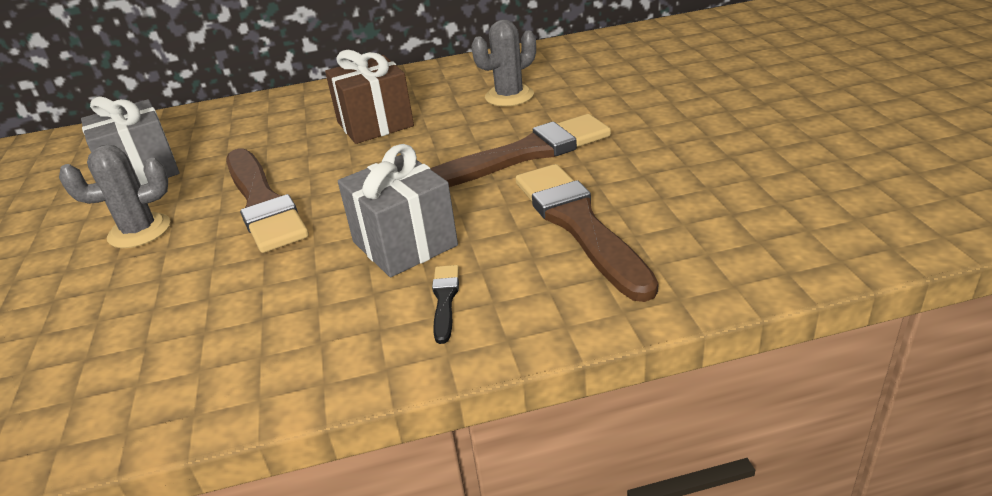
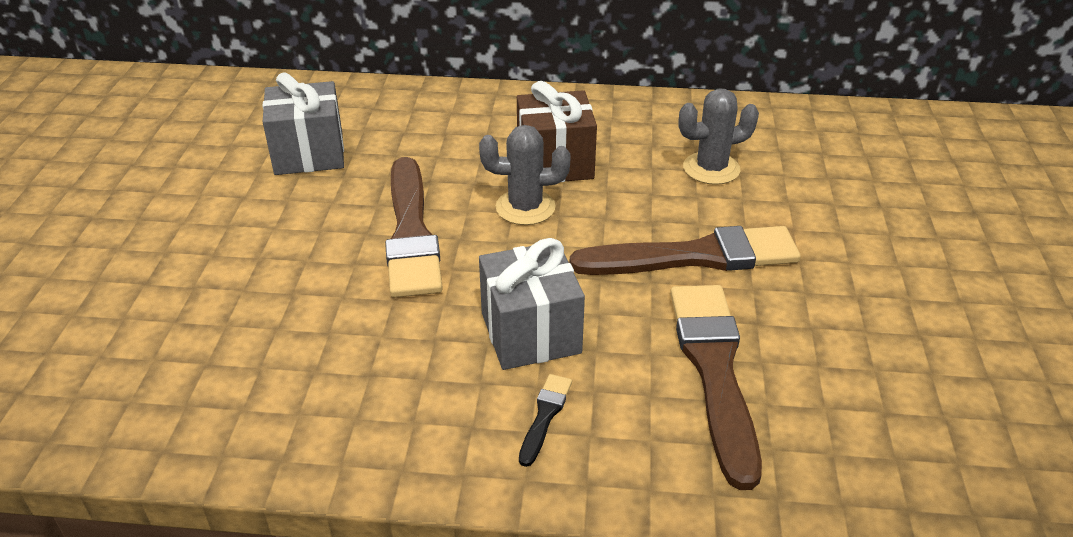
camera: 15 degrees right, 5 degrees up
(139, 231) = (288, 230): grey cactus -> grey cactus (525, 207)

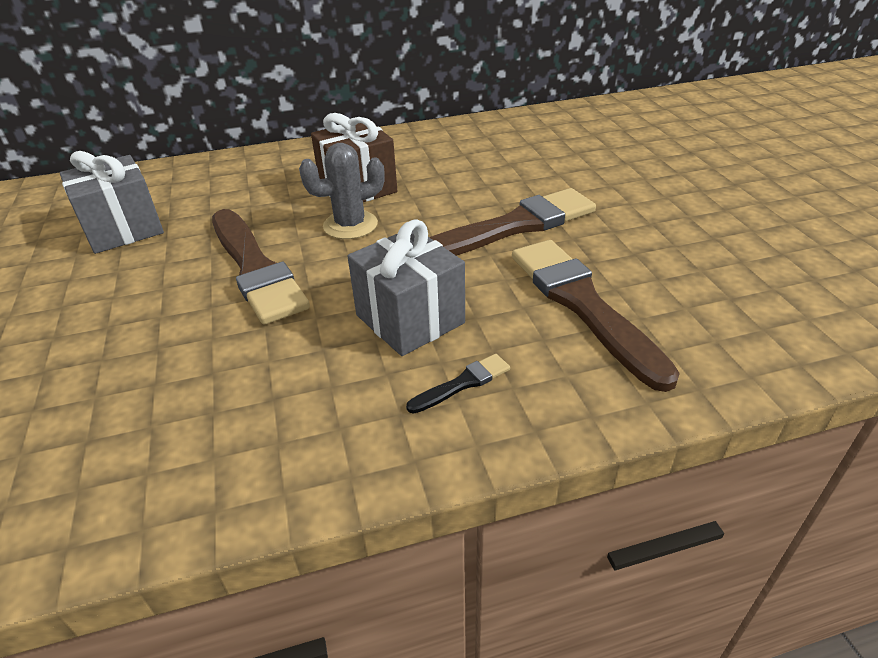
camera: 20 degrees left, 0 degrees up
(545, 416) = (462, 383): black brush -> black brush turned 60 degrees clockwise
(711, 169) = (486, 165): grey cactus -> none

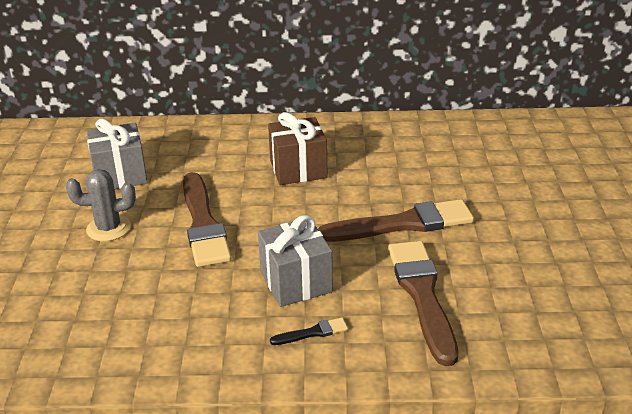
camera: 15 degrees right, 5 degrees down
(350, 225) = (281, 201): grey cactus -> grey cactus (108, 228)

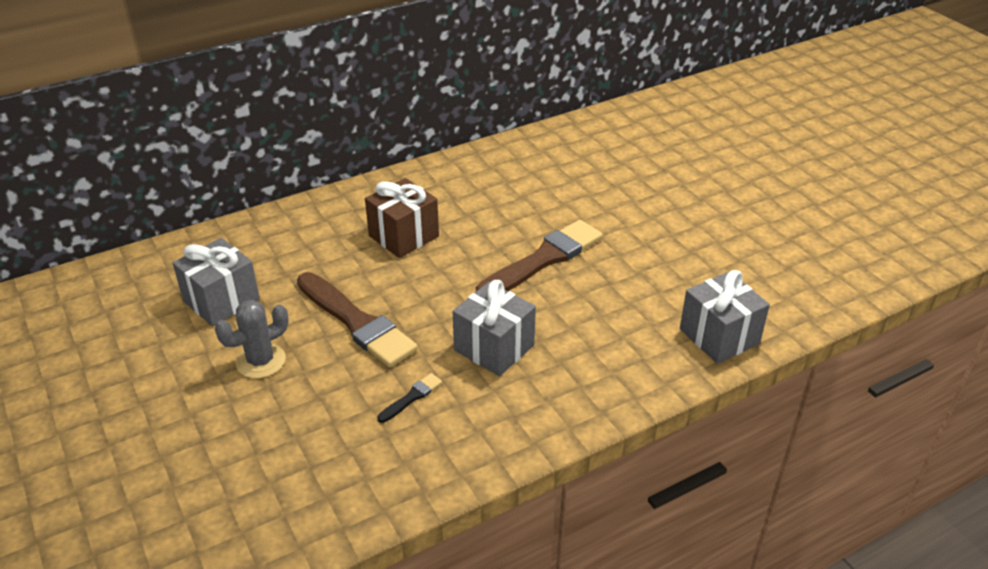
camera: 30 degrees left, 5 degrees up
(312, 333) = (547, 389): black brush -> black brush (412, 397)
(422, 295) = (611, 320): brown brush -> none
(519, 347) = (719, 336): none -> grey gift

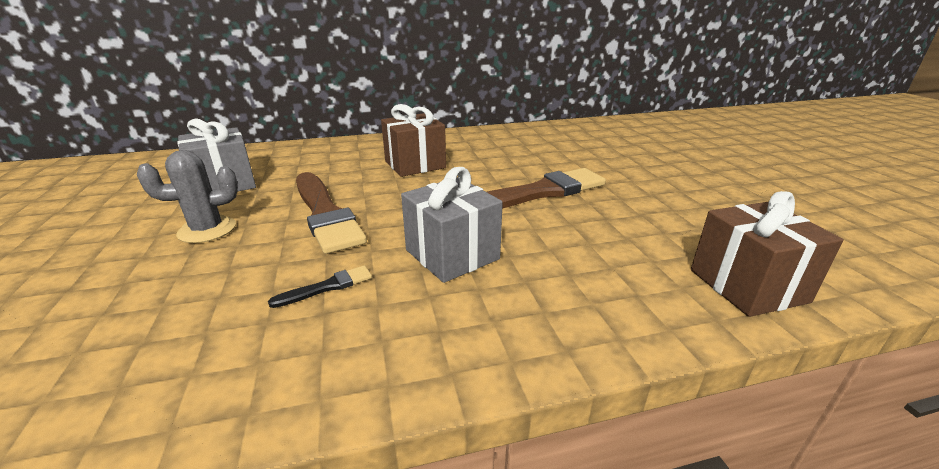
camera: 15 degrees right, 10 degrees down
(719, 336) = (747, 286): grey gift -> brown gift

